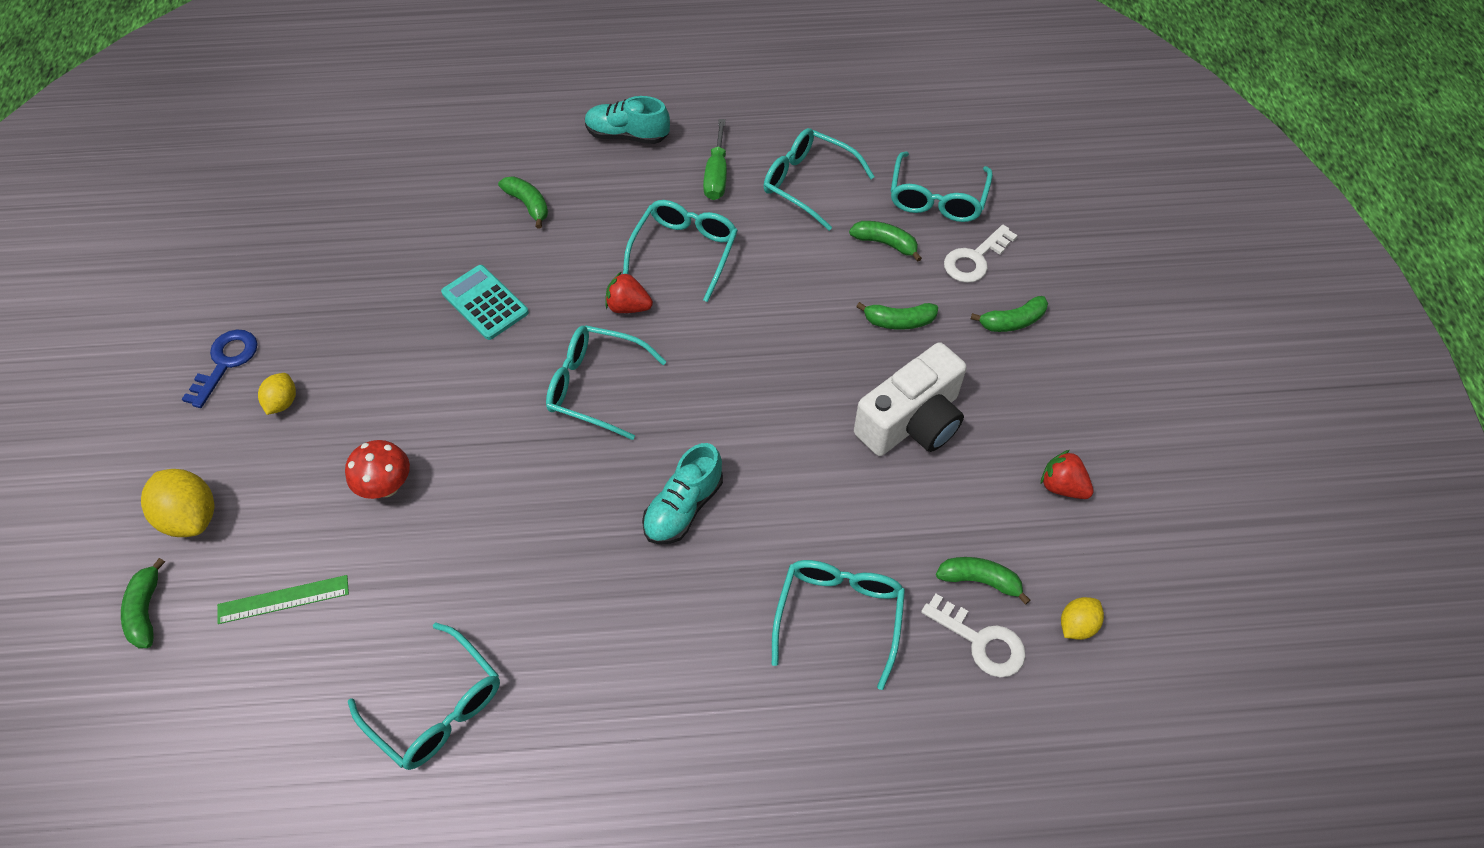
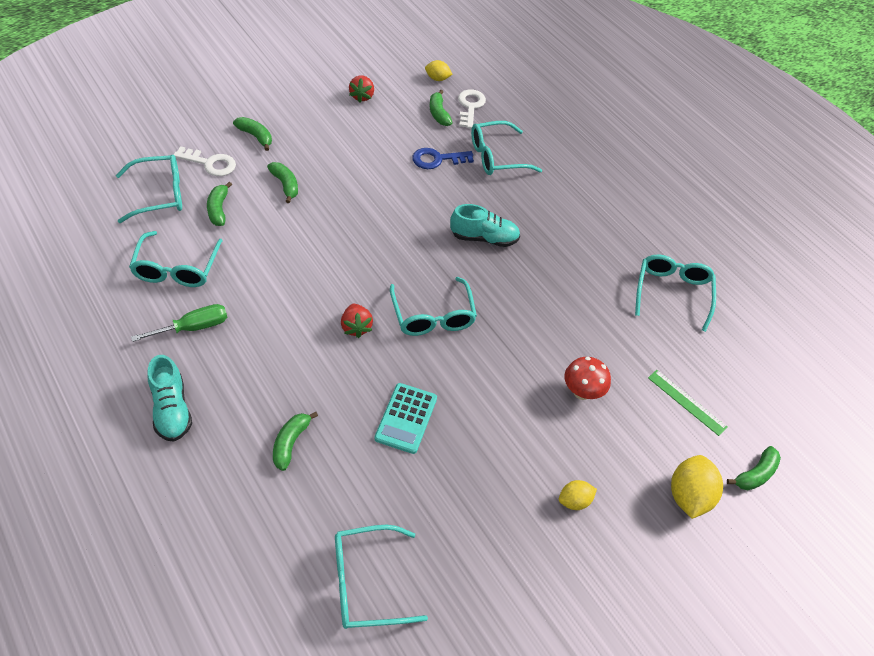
camera: 125 degrees left, 5 degrees down
(226, 362) = (574, 570): blue key -> blue key (437, 159)
(684, 251) = (285, 316): turquoise glasses -> turquoise glasses (367, 583)
(912, 421) = (358, 160): white camera -> none

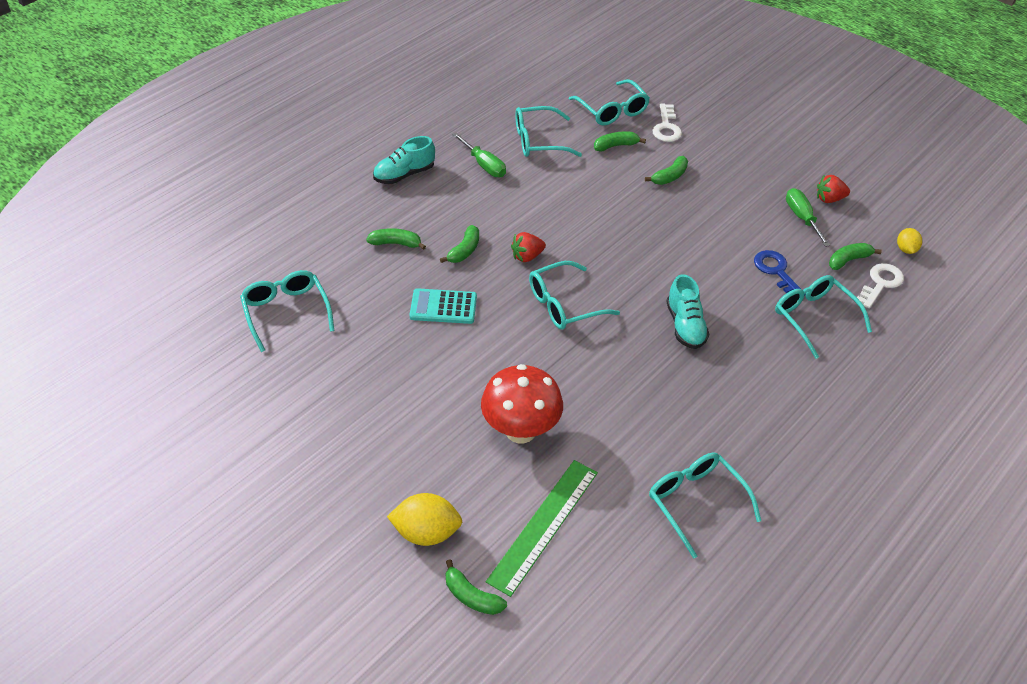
camera: 80 degrees right, 5 degrees down
(255, 136) = (719, 144): green banana -> green banana (464, 250)
(378, 121) = (802, 218): none -> green screwdriver
(470, 106) = (880, 283): white key -> white key turned 45 degrees counterclockwise
(574, 501) = (394, 438): yellow lemon -> none
(582, 392) = (520, 430): red mushroom -> red mushroom, size x1.67
(672, 293) = (696, 503): turquoise glasses -> turquoise glasses turned 120 degrees counterclockwise
(686, 402) = (543, 525): green ruler -> green ruler, size x1.69

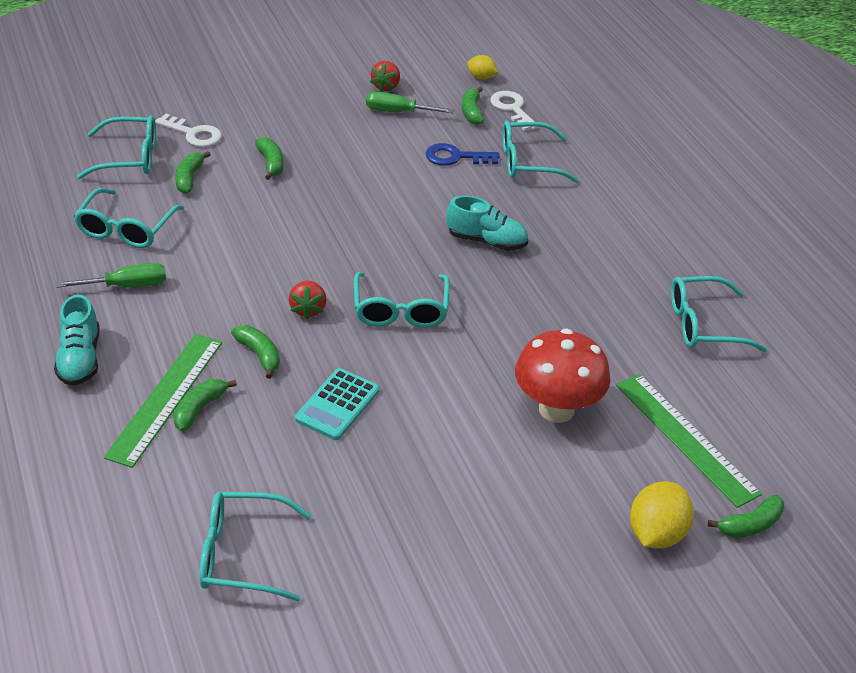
camera: 65 degrees left, 5 degrees down
(395, 224) = (165, 398): none -> green ruler

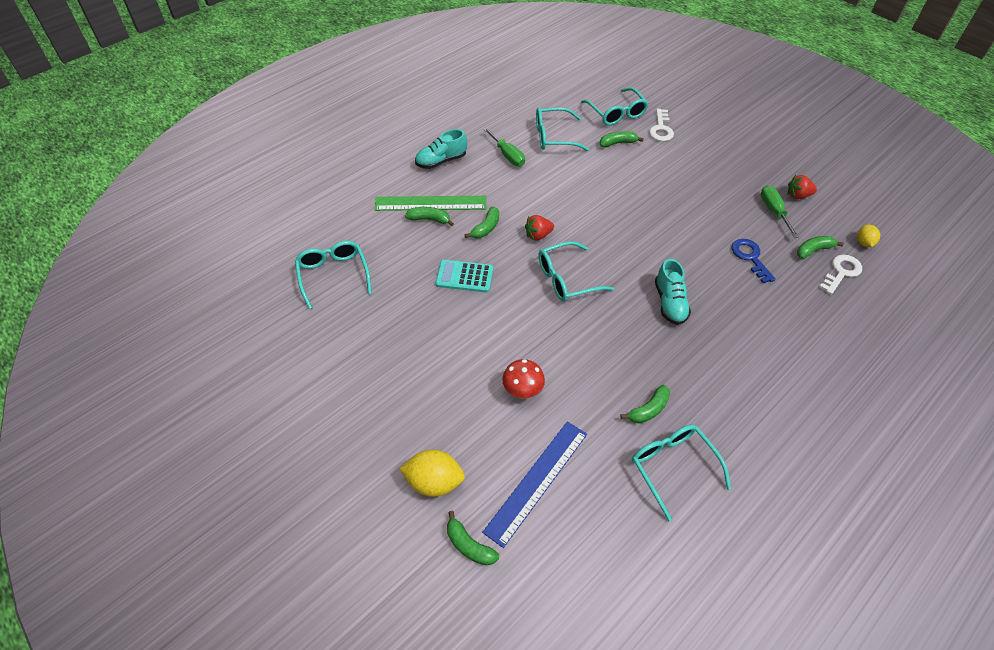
camera: 70 degrees right, 10 degrees up
(271, 163) = (662, 171): green banana -> green banana (648, 409)
(528, 162) = (782, 301): turquoise glasses -> none
(556, 409) = (522, 391): red mushroom -> red mushroom, size x0.60
(685, 438) = (537, 481): green ruler -> blue ruler

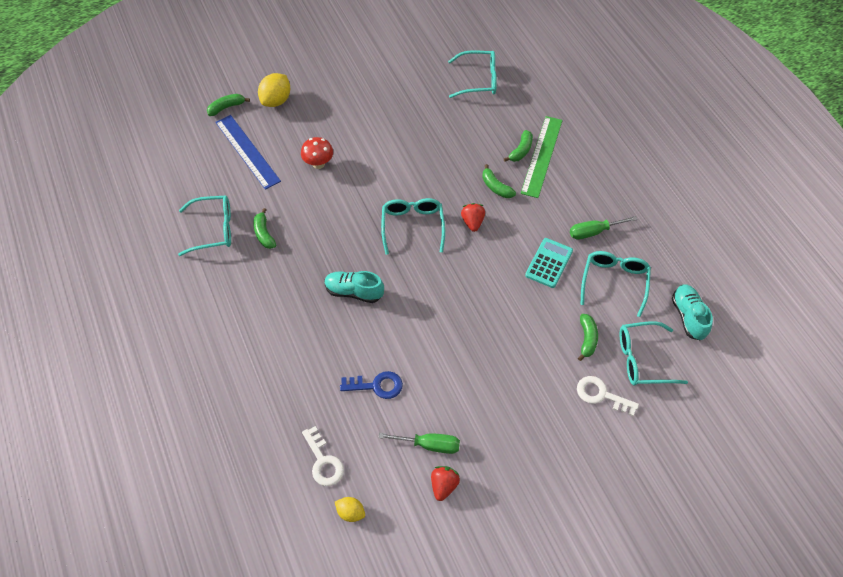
camera: 110 degrees right, 5 degrees up
(441, 161) = (600, 177): turquoise shoe -> turquoise shoe (688, 316)
(464, 276) = (444, 158): turquoise calculator -> turquoise calculator (549, 263)
(813, 250) = (361, 452): green banana -> none

